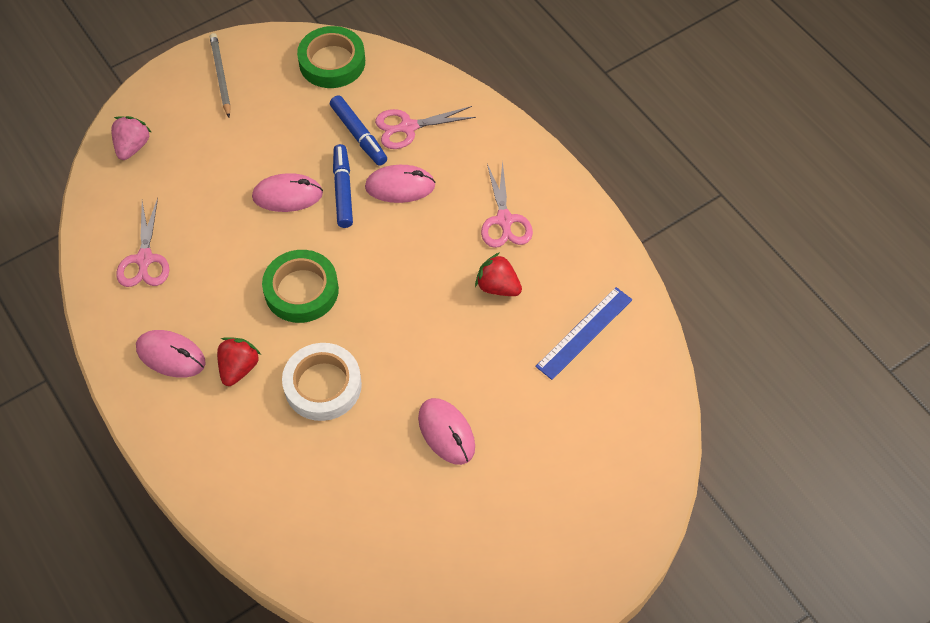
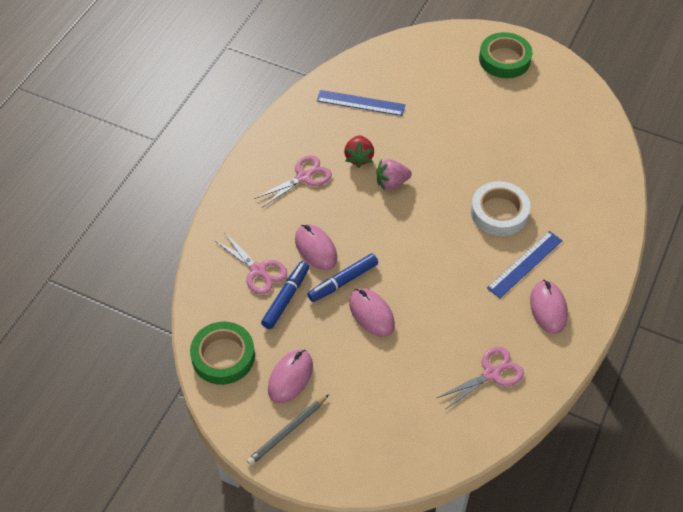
camera: 120 degrees left, 5 degrees down
(132, 146) = (401, 452): pink strawberry -> pink strawberry (391, 183)
(239, 368) = (525, 264): red strawberry -> blue ruler
(301, 290) = (442, 261): green tape -> green tape (504, 59)
(446, 432) = (479, 137): pink mouse -> pink mouse (290, 377)

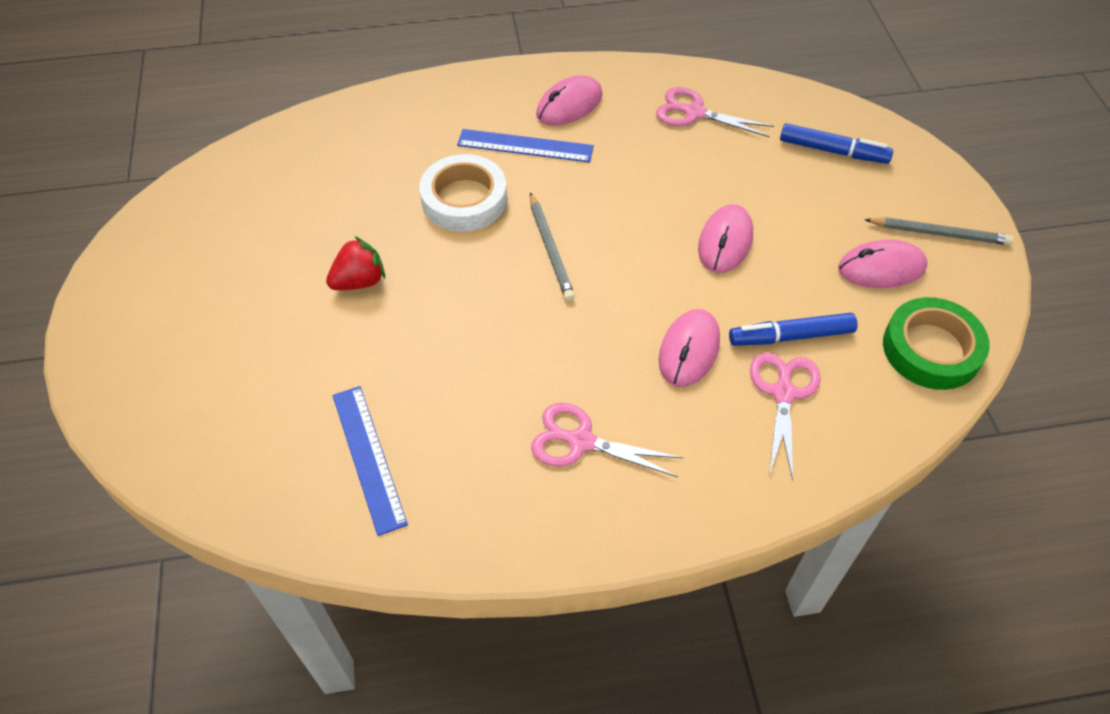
camera: 125 degrees left, 0 degrees up
(343, 281) = (708, 293): blue marker -> blue marker (832, 151)
(359, 158) = (487, 394): red strawberry -> red strawberry (359, 281)
(391, 183) = (504, 330): pink strawberry -> none
(431, 230) = (550, 249): none -> grey pencil
(504, 59) = (146, 321): green tape -> none

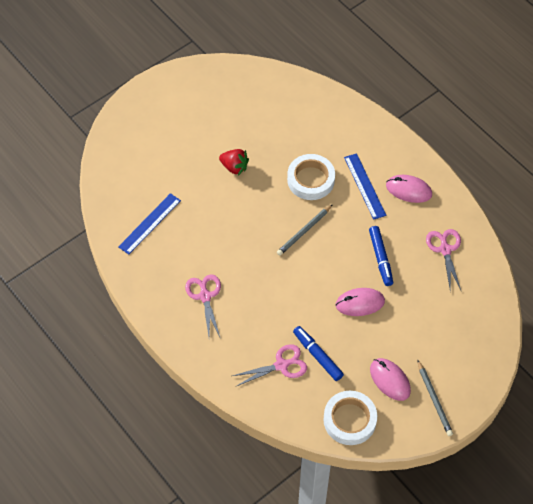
camera: 60 degrees right, 5 degrees up
(689, 350) = (281, 316): pink mouse -> none
(832, 151) = (463, 327): blue marker -> blue marker (380, 258)
(931, 349) = (349, 420): green tape -> white tape

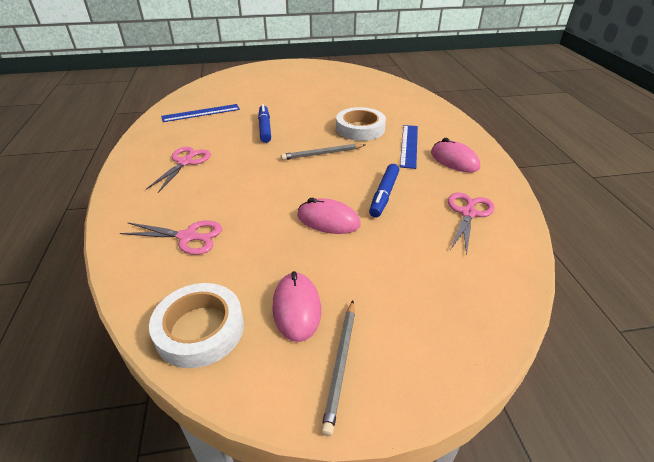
camera: 30 degrees right, 20 degrees down
(234, 167) = (302, 106): red strawberry -> none
(318, 356) = (235, 245): blue marker -> blue marker (265, 128)

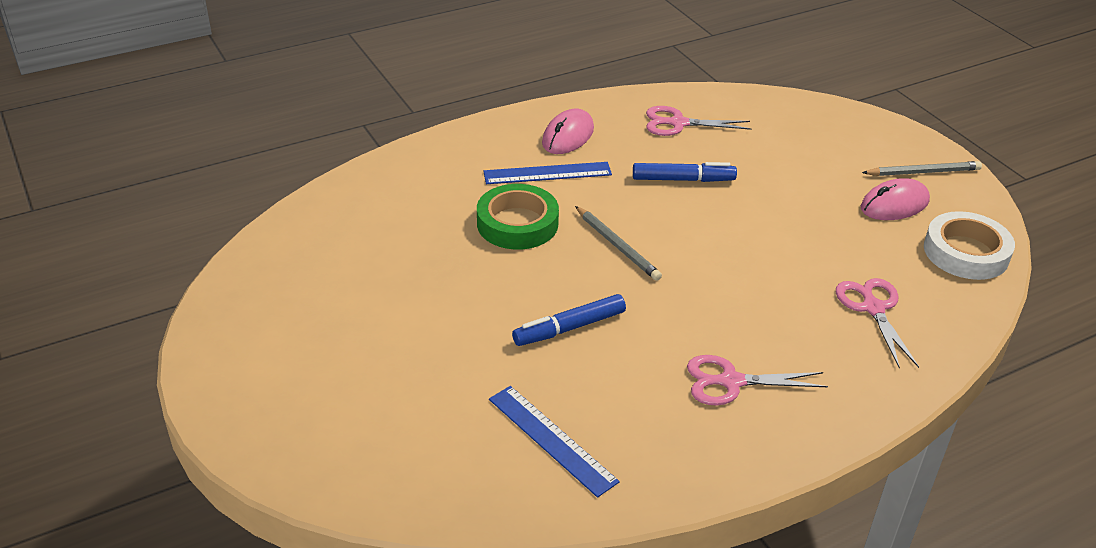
camera: 110 degrees left, 0 degrees up
(328, 220) = (760, 211): pink mouse -> none
(360, 129) = (517, 223): white tape -> green tape

